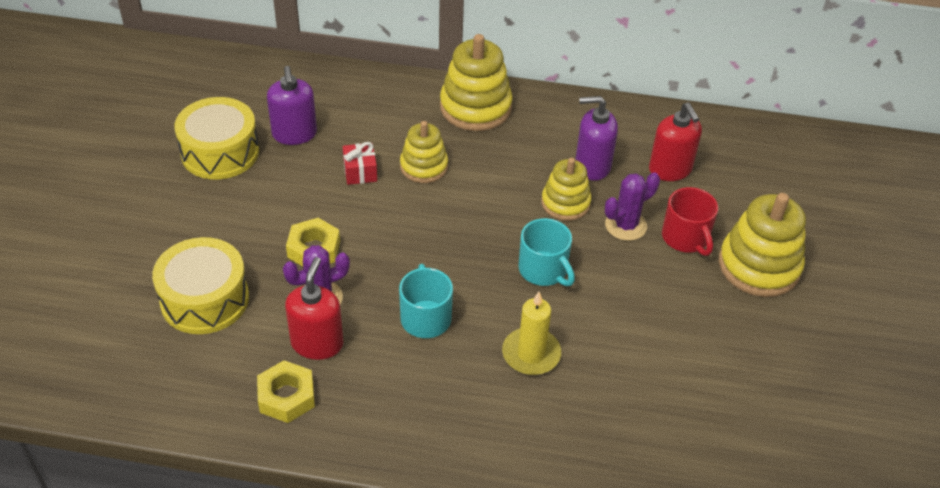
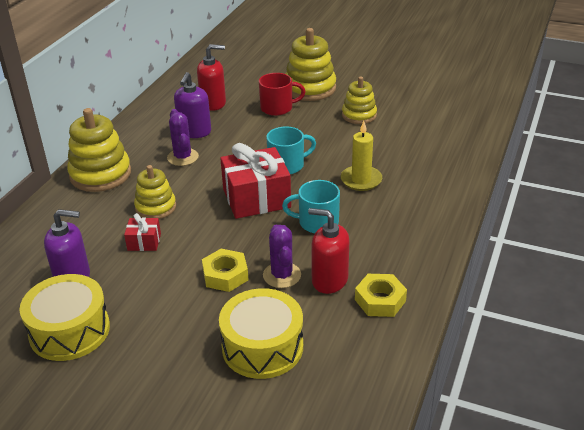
camera: 75 degrees left, 10 degrees down
(462, 251) = (256, 198): none -> red gift
(565, 203) = (226, 148): yellow stacking toy -> yellow stacking toy (359, 115)
(625, 225) = (258, 127): purple cactus -> purple cactus (183, 157)

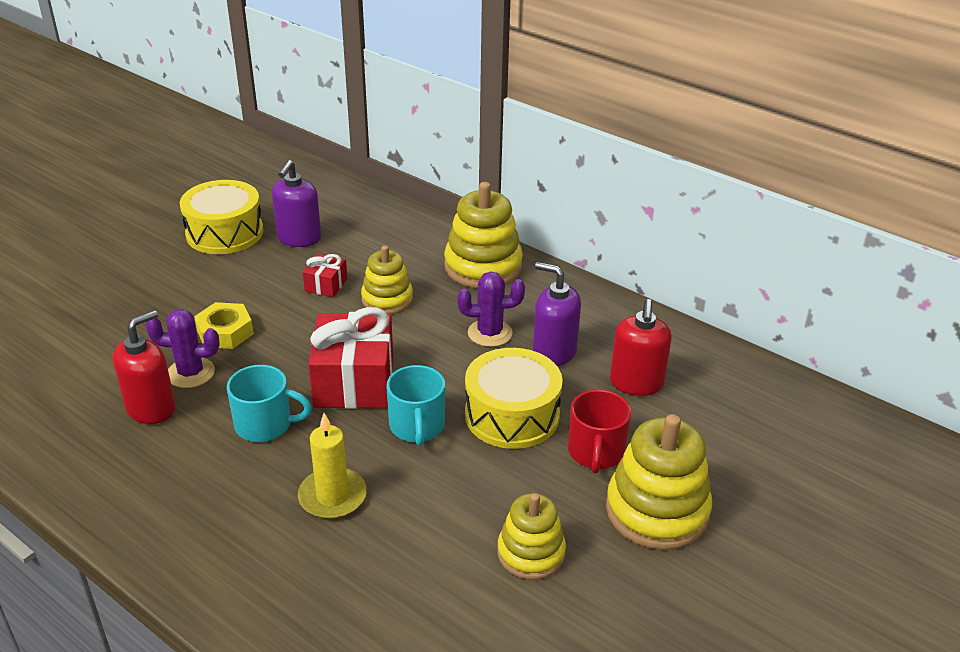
camera: 105 degrees right, 0 degrees up
(262, 347) = (98, 339): yellow drum -> yellow drum (512, 415)
(317, 222) = (265, 425): turquoise mug -> turquoise mug turned 75 degrees clockwise
(380, 300) = (82, 441): yellow nut -> none

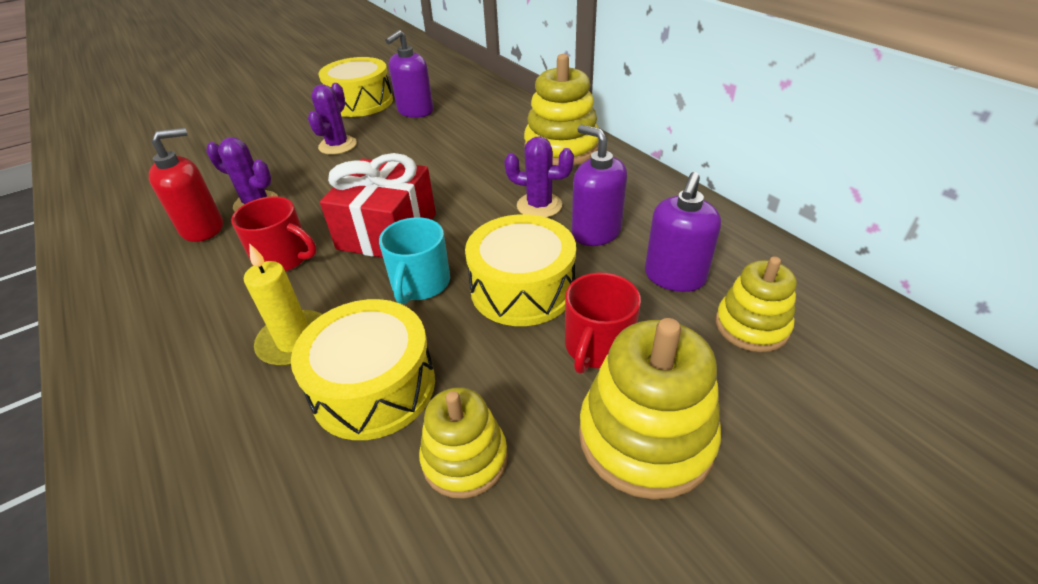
camera: 20 degrees right, 5 degrees up
(225, 332) = (307, 174): yellow nut -> none
(235, 292) = (337, 145): none -> purple cactus
(265, 425) = (283, 258): turquoise mug -> red mug
(326, 285) = (414, 148): red gift -> none
(387, 299) = (460, 165): yellow stacking toy -> yellow stacking toy (751, 326)
(428, 518) = (374, 386): none -> yellow drum
(636, 383) = (674, 277): red soap dispenser -> purple soap dispenser

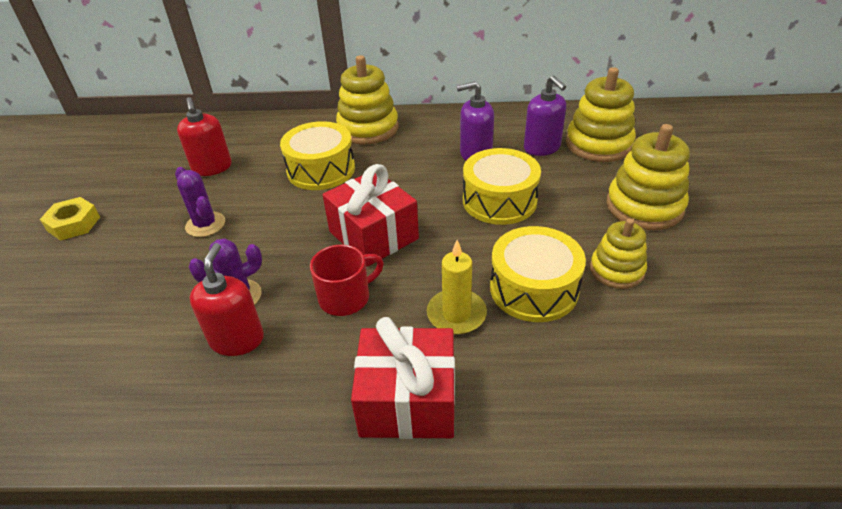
camera: 55 degrees left, 0 degrees up
(153, 362) = (408, 400): none -> red gift
(300, 100) = (74, 224): none -> yellow nut
(360, 102) = (144, 190): yellow drum -> yellow drum (321, 169)
(415, 111) = (212, 168): purple soap dispenser -> red soap dispenser
(420, 284) = (452, 239): turquoise mug -> none
(539, 205) = (423, 162): purple cactus -> none
(597, 346) = (572, 195): red mug -> none
(751, 326) = (598, 144): yellow stacking toy -> yellow stacking toy, size x1.58

